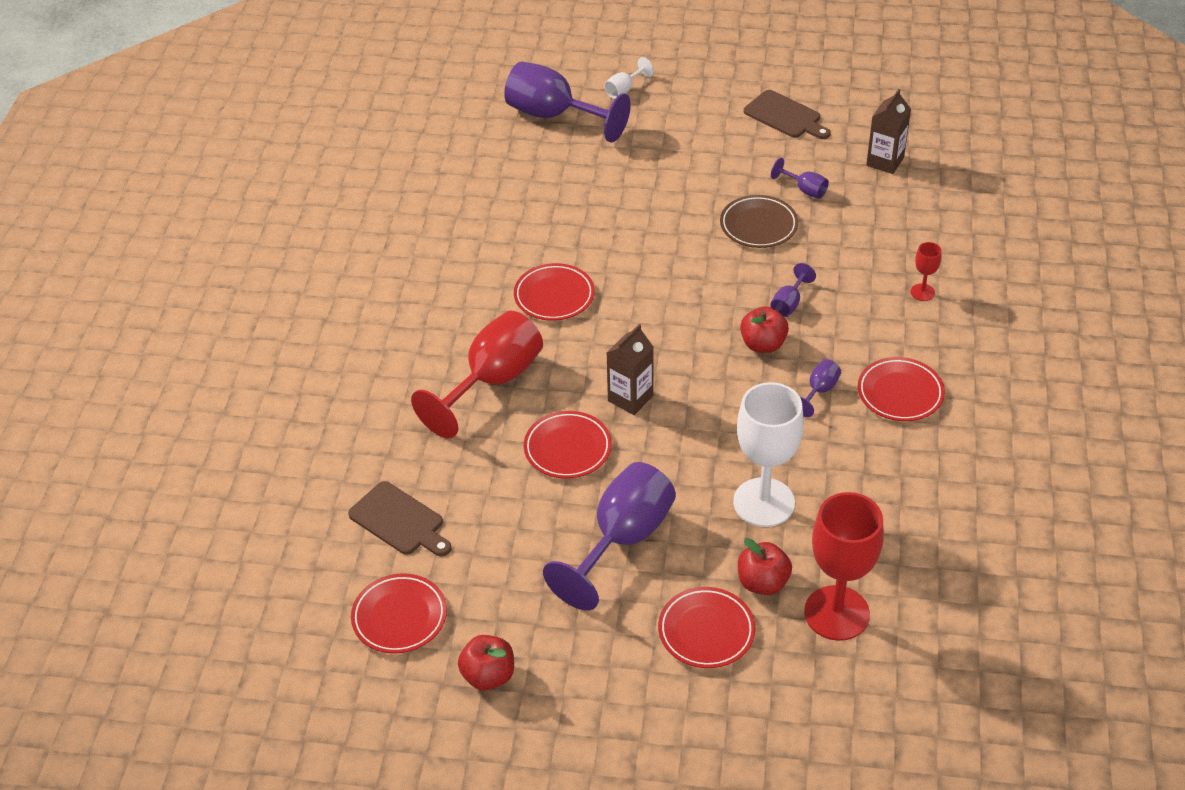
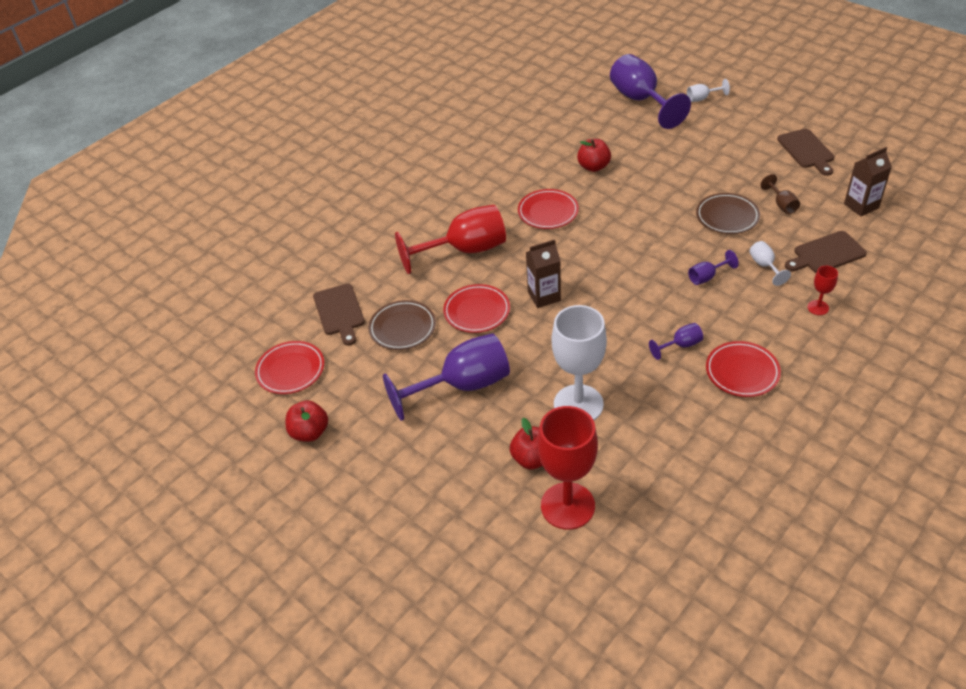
camera: 35 degrees right, 0 degrees up
(495, 506) = (402, 328): none -> brown plate
(706, 631) = (467, 472): red plate -> none
(763, 344) = (665, 297): red apple -> red apple (593, 167)
(805, 190) = (781, 204): purple goblet -> brown goblet
(838, 267) = (764, 266): none -> white goblet
(889, 229) = (826, 254): none -> brown cutting board

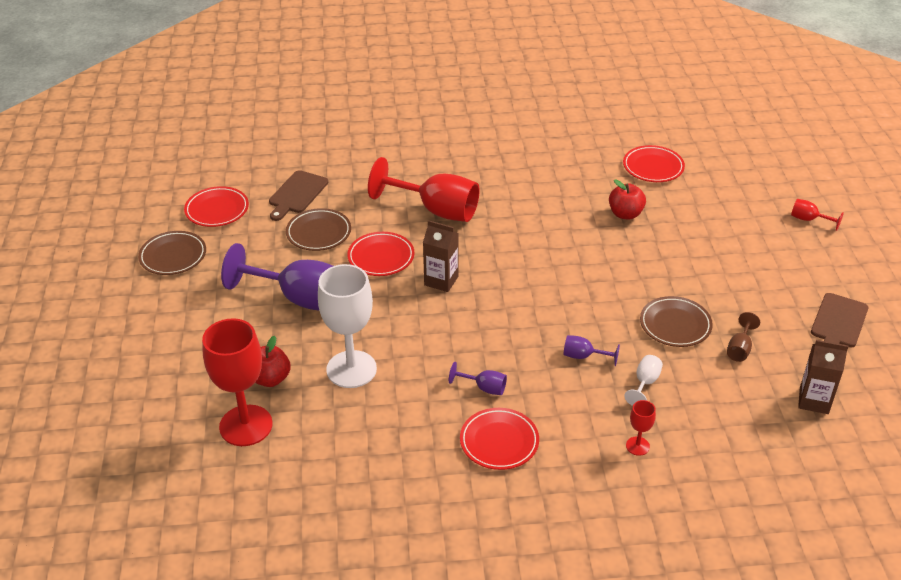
camera: 40 degrees right, 5 degrees down
(310, 432) = (173, 256): red apple -> brown plate
(548, 212) = (536, 224): red plate -> red plate (653, 167)
(641, 100) = (749, 188): purple goblet -> none
(702, 98) = (809, 220): white goblet -> red goblet
(826, 254) = (715, 413): brown cutting board -> none

